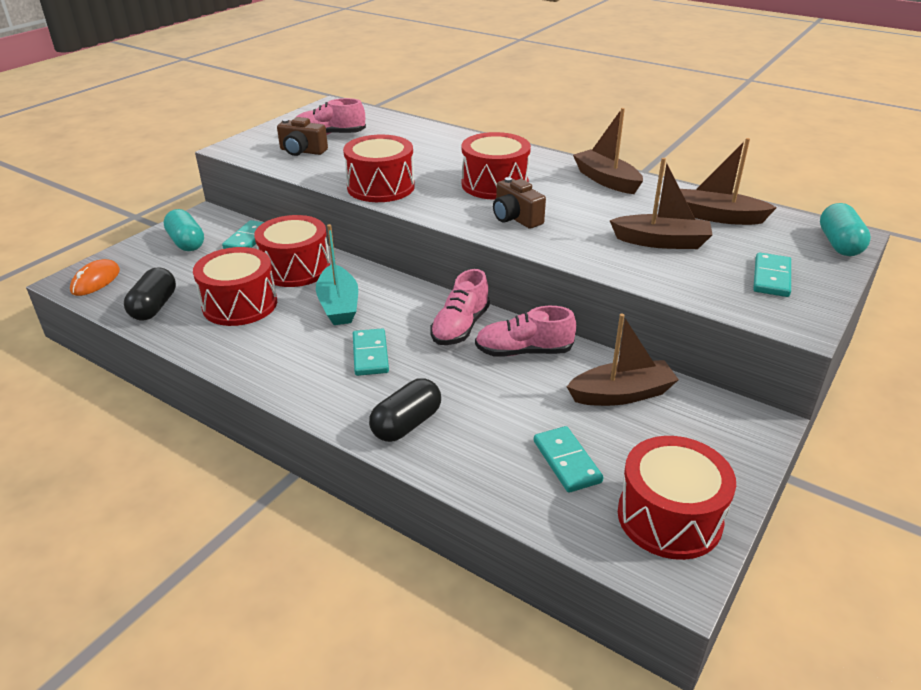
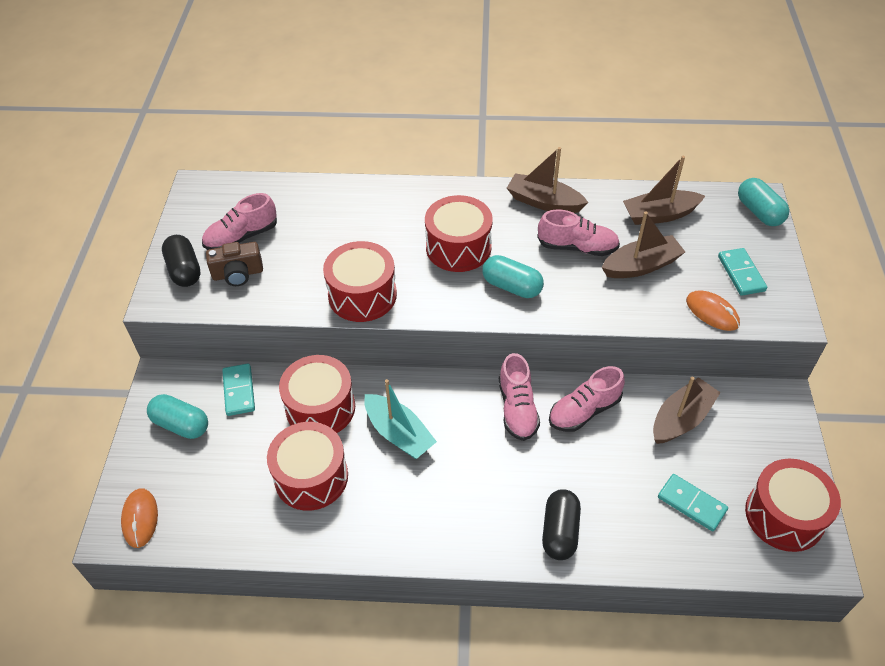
camera: 30 degrees left, 15 degrees up
(154, 307) = (234, 521): black capsule -> black capsule (184, 270)
(370, 354) = (473, 475): turquoise domino -> none
(516, 218) = (512, 286): brown camera -> turquoise capsule
(608, 213) = (577, 247): none -> pink shoe
(707, 293) = (712, 312): none -> orange mouse

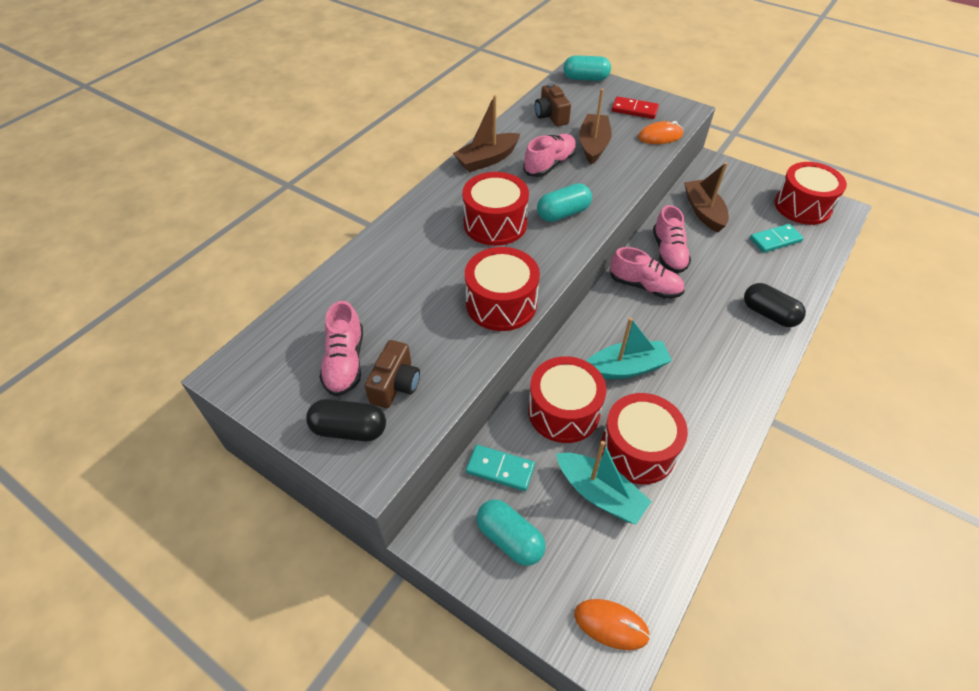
camera: 60 degrees left, 0 degrees up
(181, 424) = (510, 538): turquoise capsule -> turquoise capsule turned 75 degrees clockwise
(251, 466) = (599, 494): none -> turquoise boat
(659, 215) = (551, 116): brown boat -> brown camera
(741, 273) = (634, 110): turquoise domino -> red domino

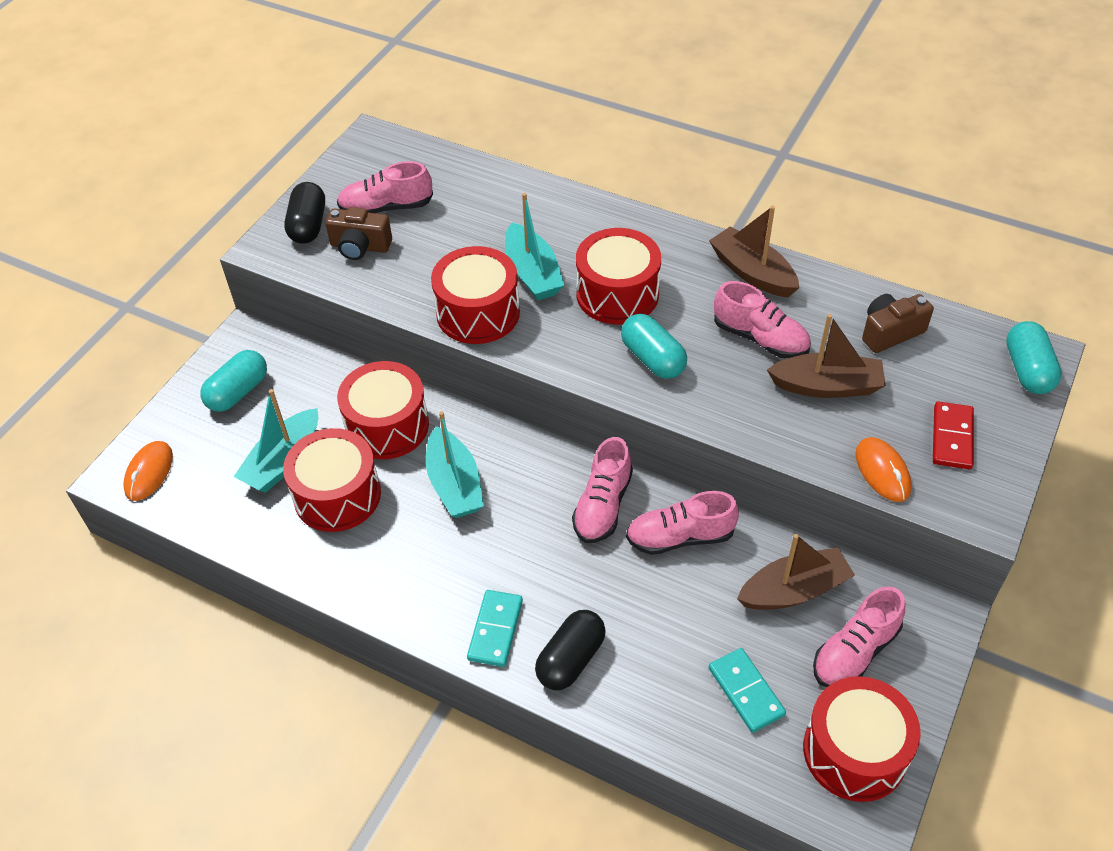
camera: 85 degrees right, 0 degrees up
(461, 267) = (532, 273): none -> turquoise boat
(500, 469) = (313, 377): turquoise domino -> turquoise domino (495, 630)
(741, 196) = (855, 652): none -> pink shoe

